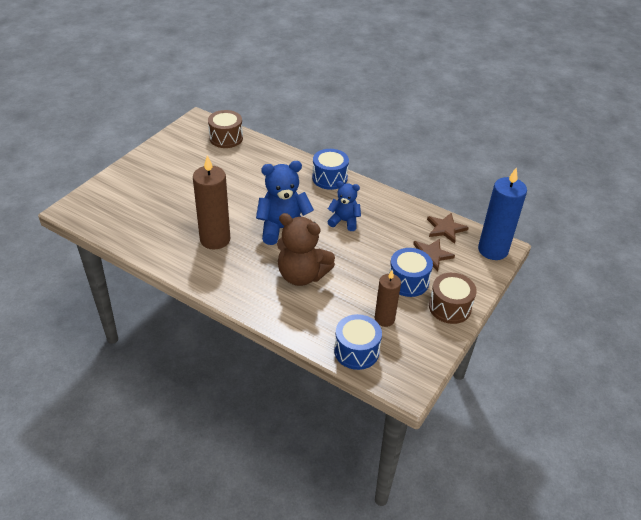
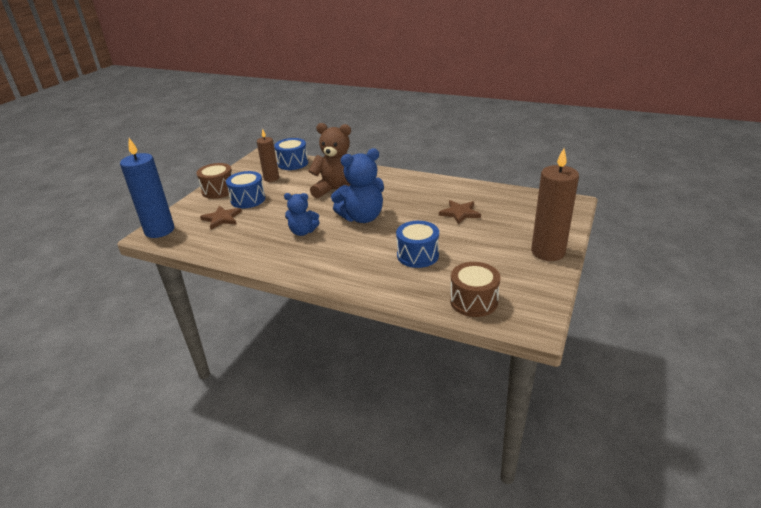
camera: 175 degrees right, 10 degrees down
(215, 239) = (421, 201): brown candle -> brown candle (548, 252)
(329, 178) = (321, 271): blue drum -> blue drum (417, 255)
(445, 229) = (198, 240): brown star -> brown star (460, 213)

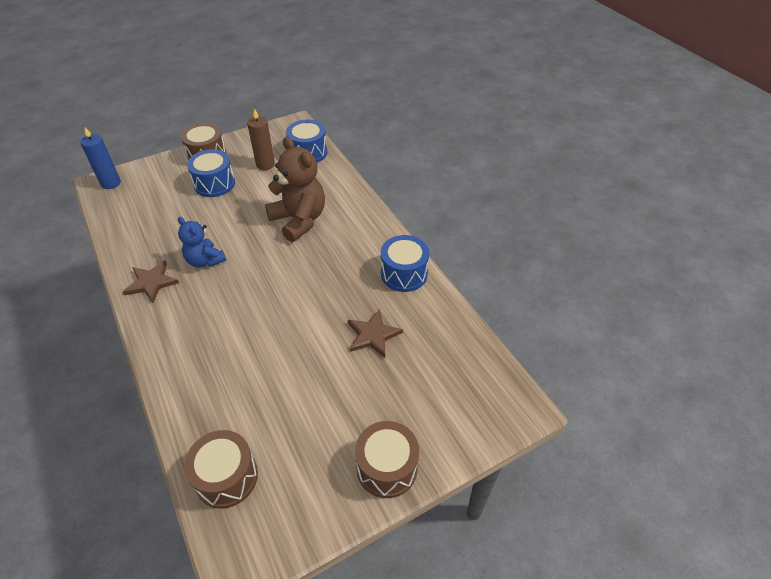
camera: 35 degrees right, 15 degrees up
(159, 230) = (111, 183): blue candle -> blue candle, size x0.62
(222, 218) = (168, 197): brown star -> brown star (151, 283)
(362, 217) = (275, 275): blue teddy bear -> none
(417, 255) = (258, 369): blue drum -> blue drum (404, 274)
(548, 252) = (387, 468): brown candle -> brown drum

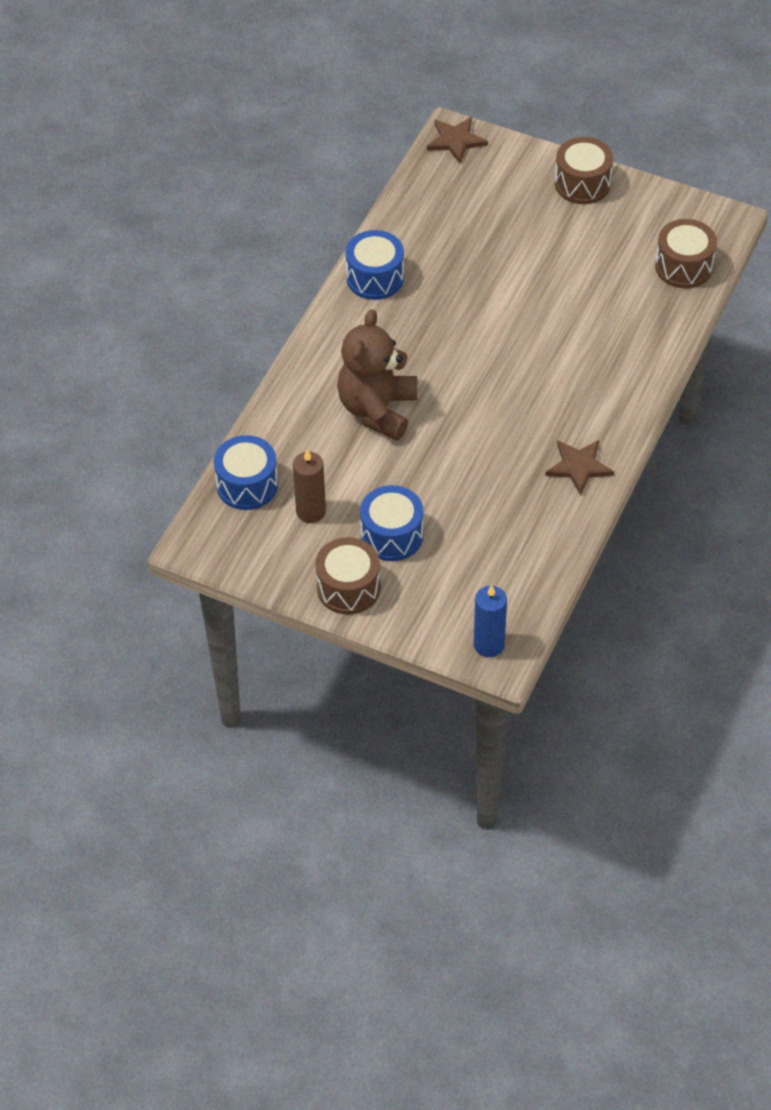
camera: 125 degrees left, 5 degrees up
(205, 260) = (510, 446): blue teddy bear -> none
(373, 335) = (471, 259): brown star -> brown star (456, 141)

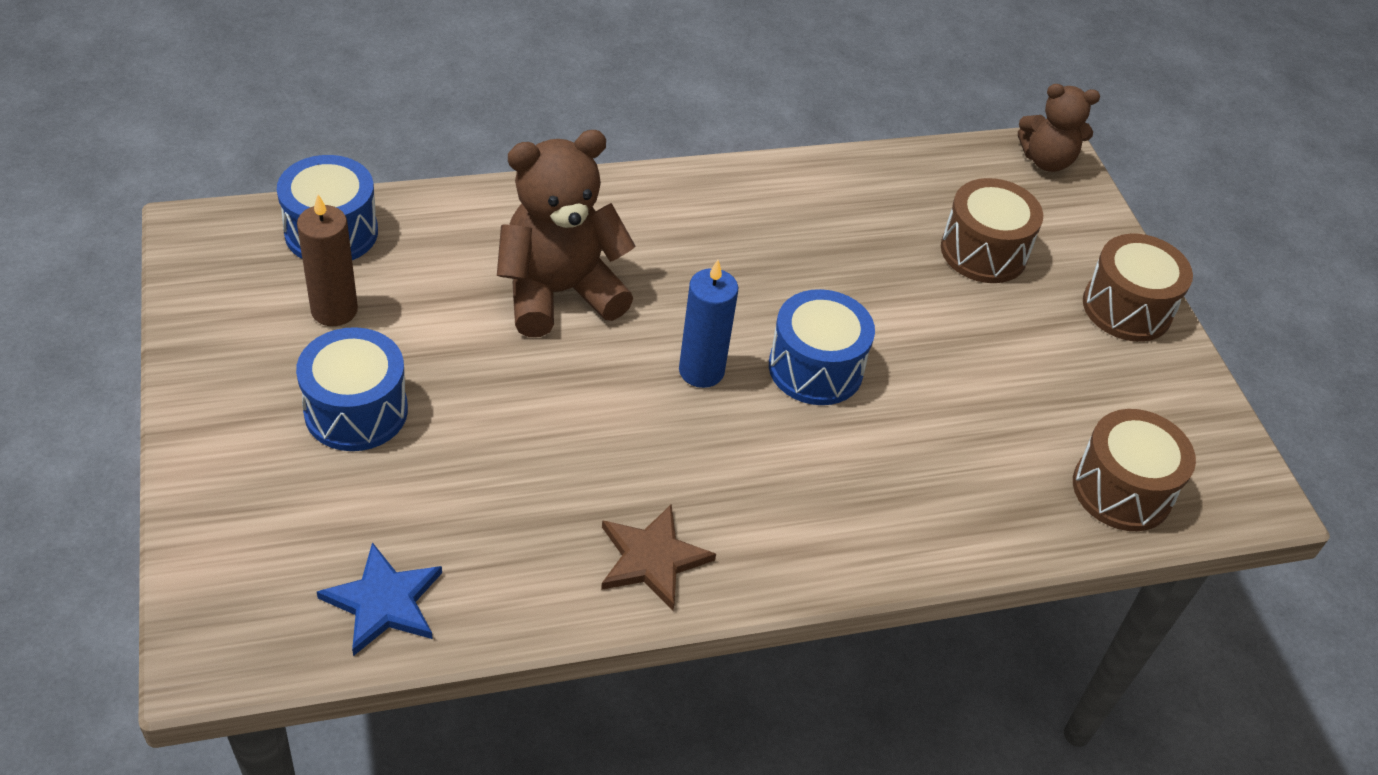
camera: 45 degrees right, 5 degrees down
(348, 588) = (228, 411): brown drum -> brown drum (983, 251)
(375, 278) = (764, 191): blue drum -> blue drum (815, 368)
(456, 141) = (1046, 160): brown star -> brown teddy bear
(489, 645) = (229, 625): blue candle -> blue candle (701, 371)
(522, 580) = (384, 602): none -> blue star

